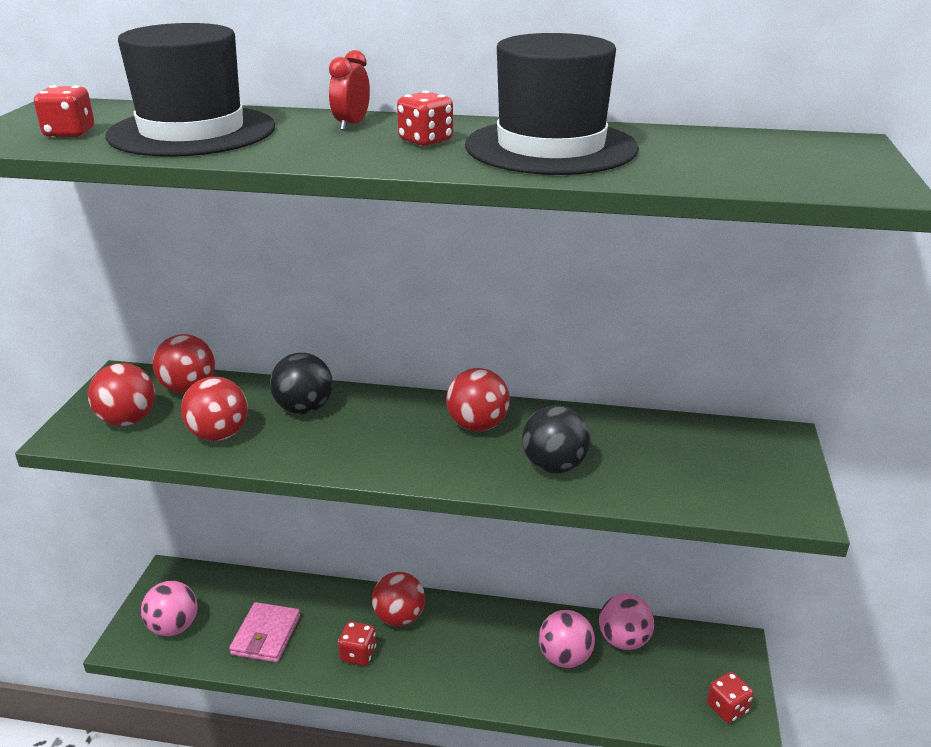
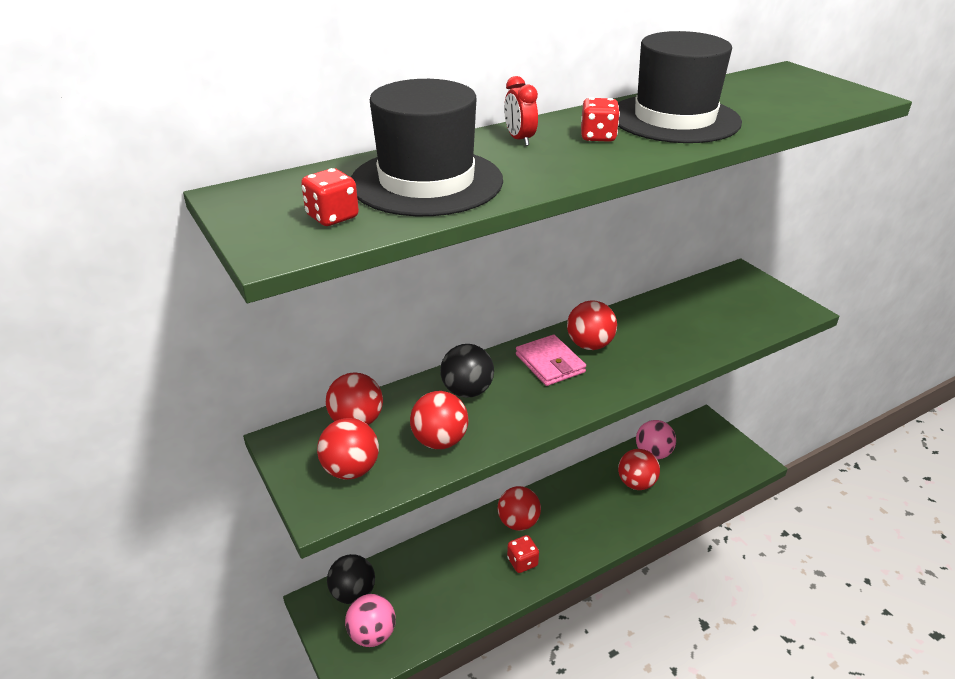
camera: 40 degrees left, 5 degrees up
(266, 635) = (447, 593): pink wallet -> pink wallet (550, 363)
(554, 466) = (666, 347): black ball -> black ball (353, 593)
(565, 657) = (636, 483): pink ball -> red ball
(727, 708) = (738, 458): red dice -> none

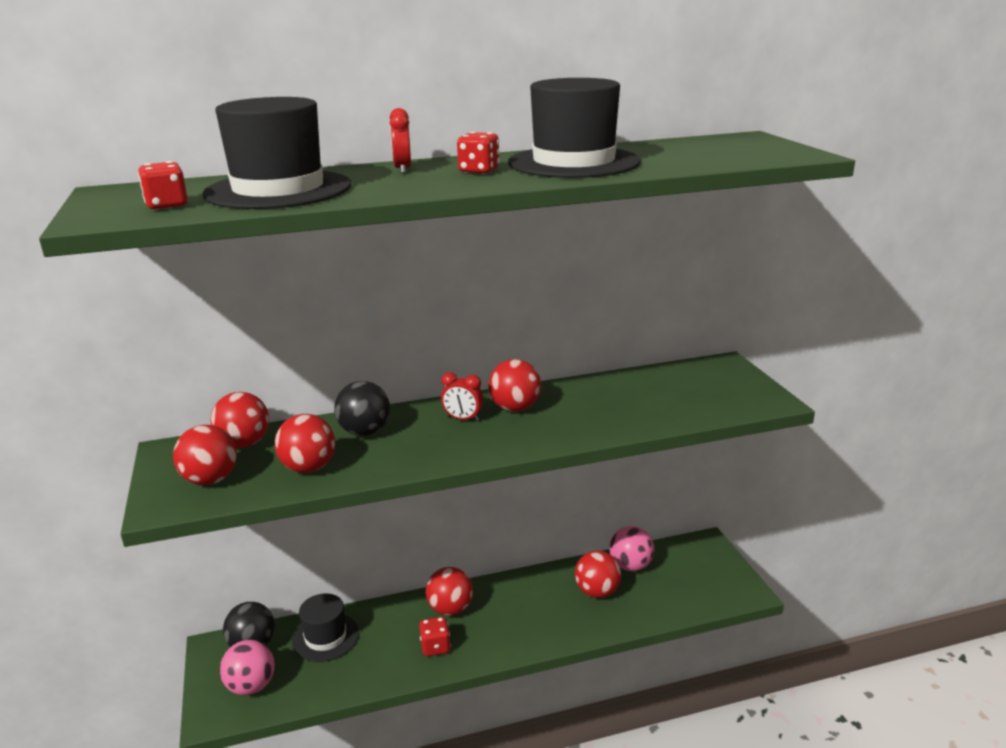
camera: 15 degrees right, 10 degrees down
(418, 571) = (325, 637): none -> black hat
(550, 363) = (463, 419): pink wallet -> red clock

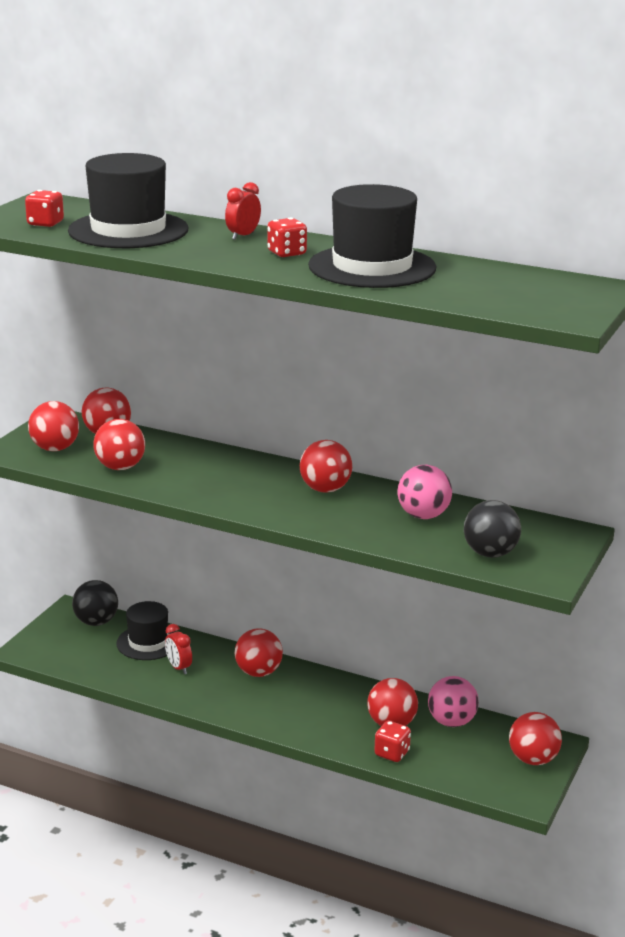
camera: 40 degrees right, 0 degrees up
(251, 686) = (66, 646): pink ball -> pink ball (423, 515)
(365, 432) = (192, 459): black ball -> black ball (490, 553)
(435, 647) = (213, 690): red dice -> red dice (392, 753)
(463, 419) = (273, 480): red clock -> red clock (178, 668)
(712, 562) = (533, 759): none -> red ball

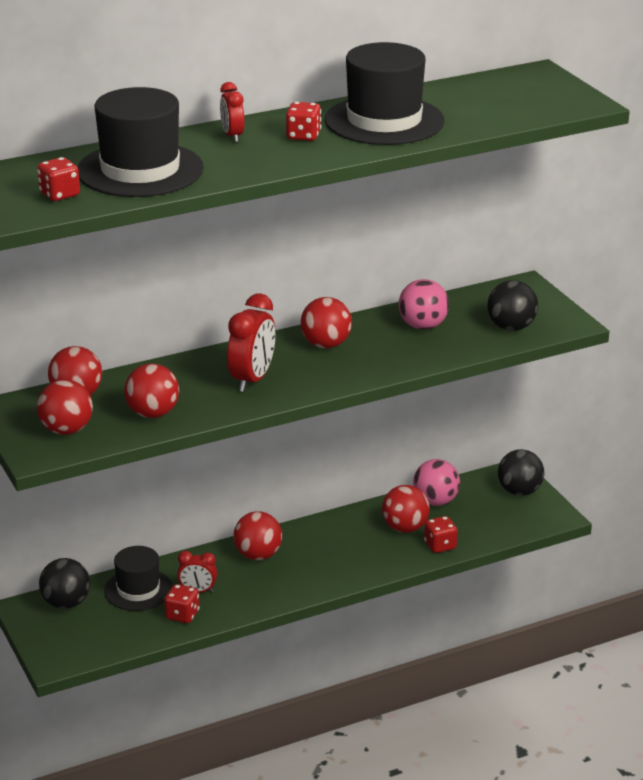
camera: 50 degrees left, 5 degrees up
(140, 675) = (182, 615): none -> red dice
(225, 483) = (252, 380): none -> red clock
(533, 759) = (519, 491): red ball -> black ball

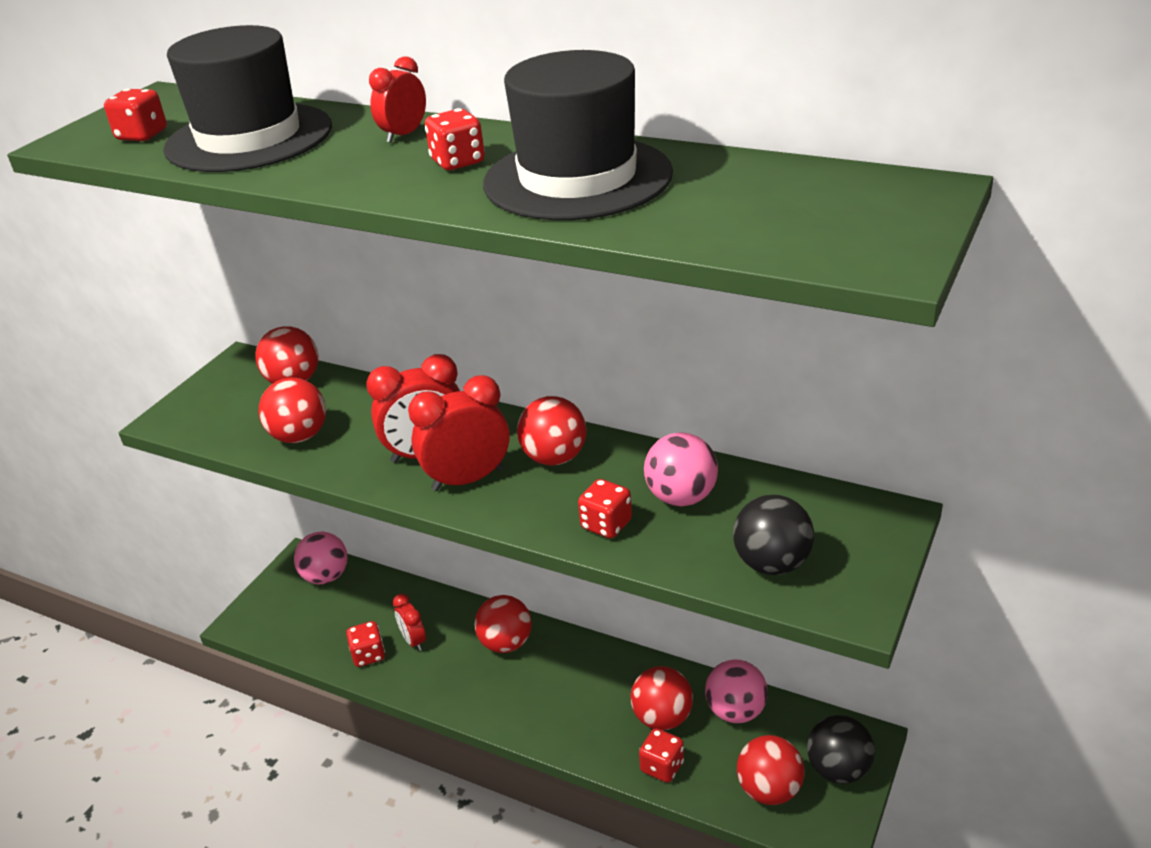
camera: 55 degrees right, 5 degrees up
(66, 430) = (225, 410): red ball -> red ball (769, 790)
(66, 603) = (326, 576): black ball -> pink ball
(138, 590) = (382, 604): black hat -> none
(301, 376) = (467, 479): none -> red clock
(411, 354) = (606, 524): none -> red dice

